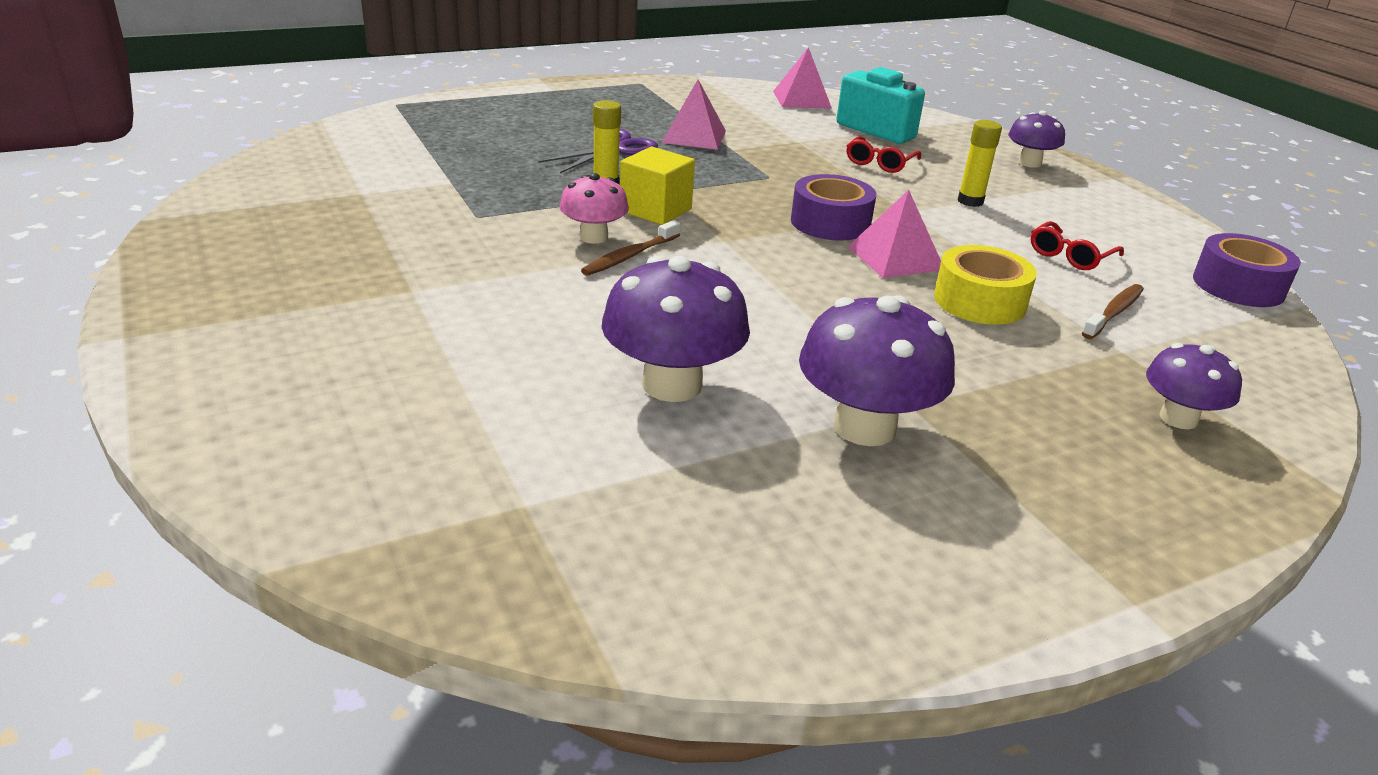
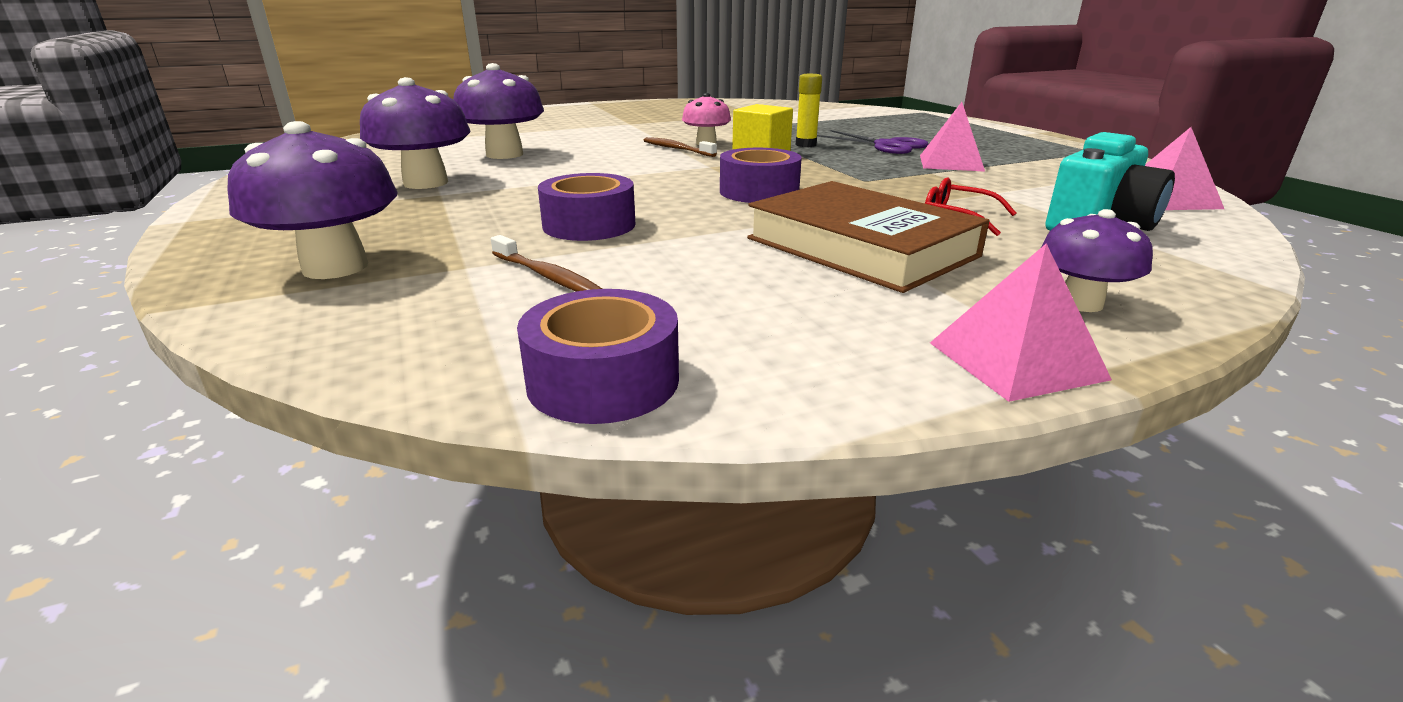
camera: 95 degrees right, 5 degrees down
(895, 258) = (684, 206): pink pyramid -> pink pyramid (1016, 360)
(970, 201) = (860, 247): yellow glue stick -> brown book
(979, 301) = (589, 225): yellow tape -> purple tape
(1070, 256) = (702, 277): red glasses -> none
(1178, 418) = (335, 267): purple mushroom -> purple mushroom, size x1.65

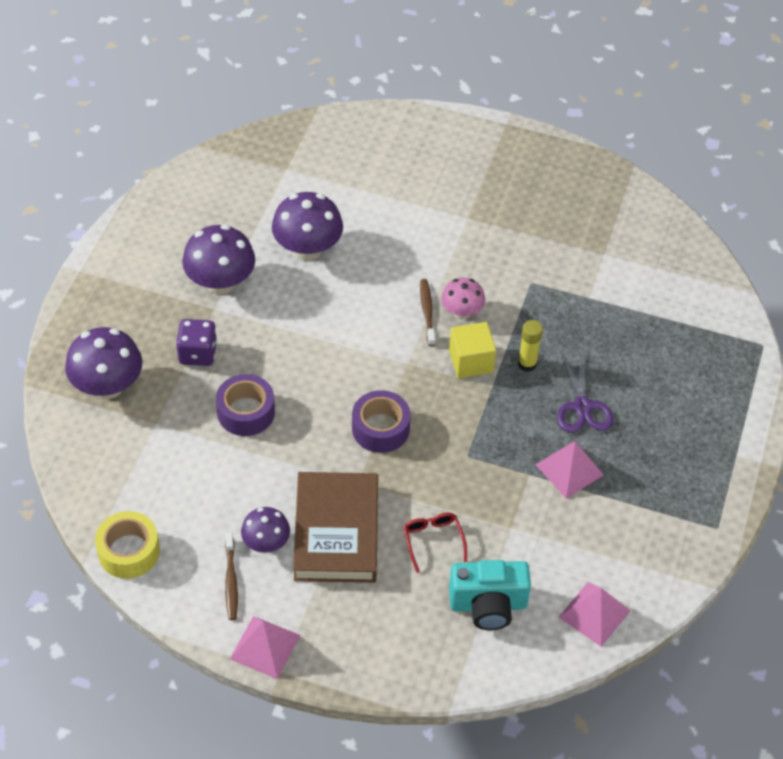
camera: 40 degrees right, 25 degrees up
(458, 216) = (198, 353): none -> purple dice
(547, 276) = (178, 458): brown toothbrush -> brown toothbrush (231, 581)
(603, 380) = (129, 551): purple tape -> yellow tape
(1080, 303) = (349, 642): purple mushroom -> purple mushroom (266, 543)

